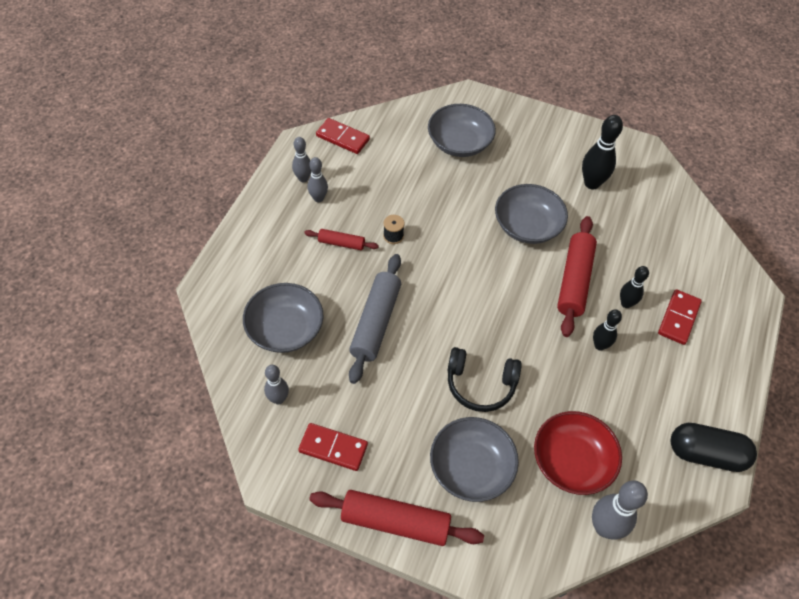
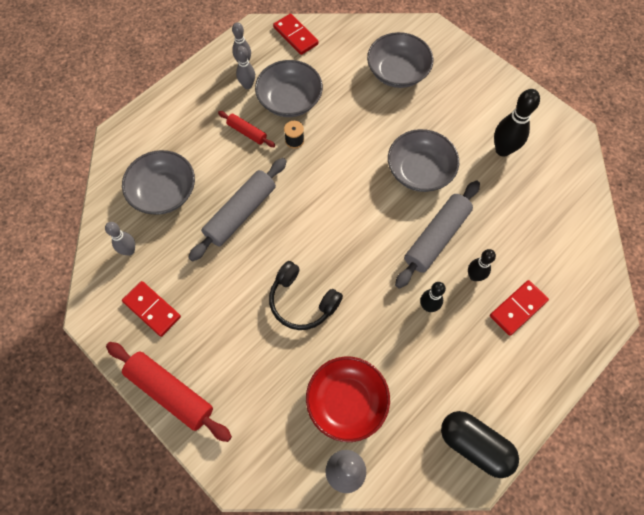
camera: 25 degrees right, 10 degrees up
(471, 467) = (256, 372): grey bowl -> grey bowl (290, 100)
(574, 281) = (436, 238): red rolling pin -> grey rolling pin

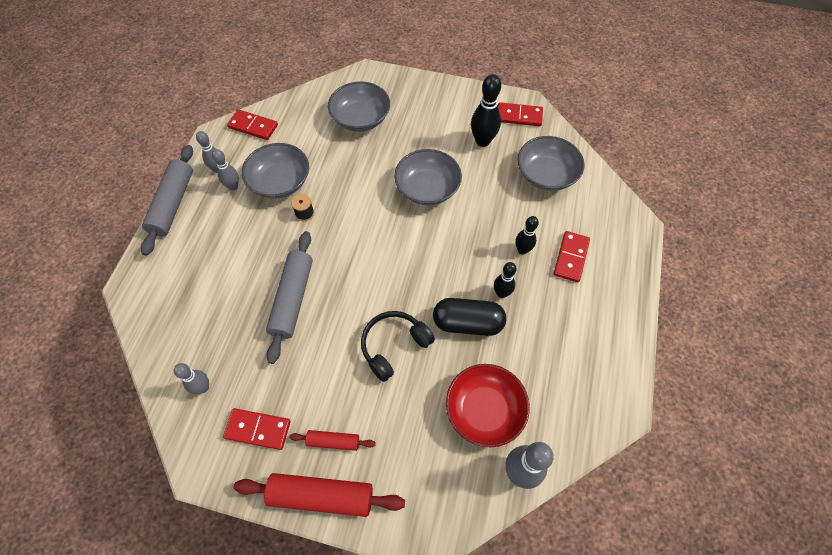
camera: 30 degrees left, 5 degrees down
(164, 192) = (207, 317): grey bowl -> grey bowl (546, 174)
(247, 132) = (256, 227): red rolling pin -> red rolling pin (333, 441)
(302, 301) = (394, 346): black headphones -> black headphones turned 135 degrees clockwise
(436, 238) = (474, 235): grey rolling pin -> grey rolling pin (173, 204)
(474, 445) = (607, 385): black capsule -> black capsule (468, 323)
(556, 141) = (519, 116): none -> red domino

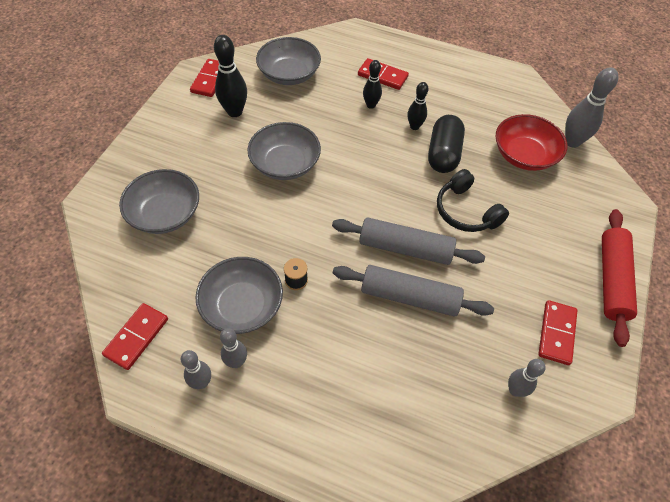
camera: 85 degrees left, 5 degrees down
(173, 204) = (249, 443): grey rolling pin -> grey rolling pin (405, 248)
(333, 441) = (562, 267): red rolling pin -> none

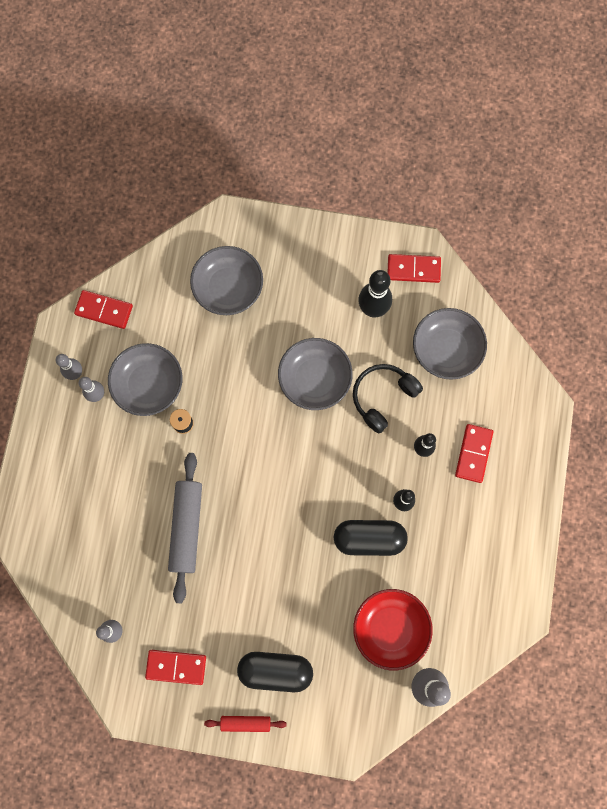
camera: 80 degrees right, 20 degrees up
(405, 248) = (239, 516): grey rolling pin -> none
(466, 211) = (297, 570): black headphones -> black headphones (383, 397)
(560, 246) = (275, 670): none -> black capsule
(612, 280) = (245, 723): red rolling pin -> red rolling pin, size x0.53

